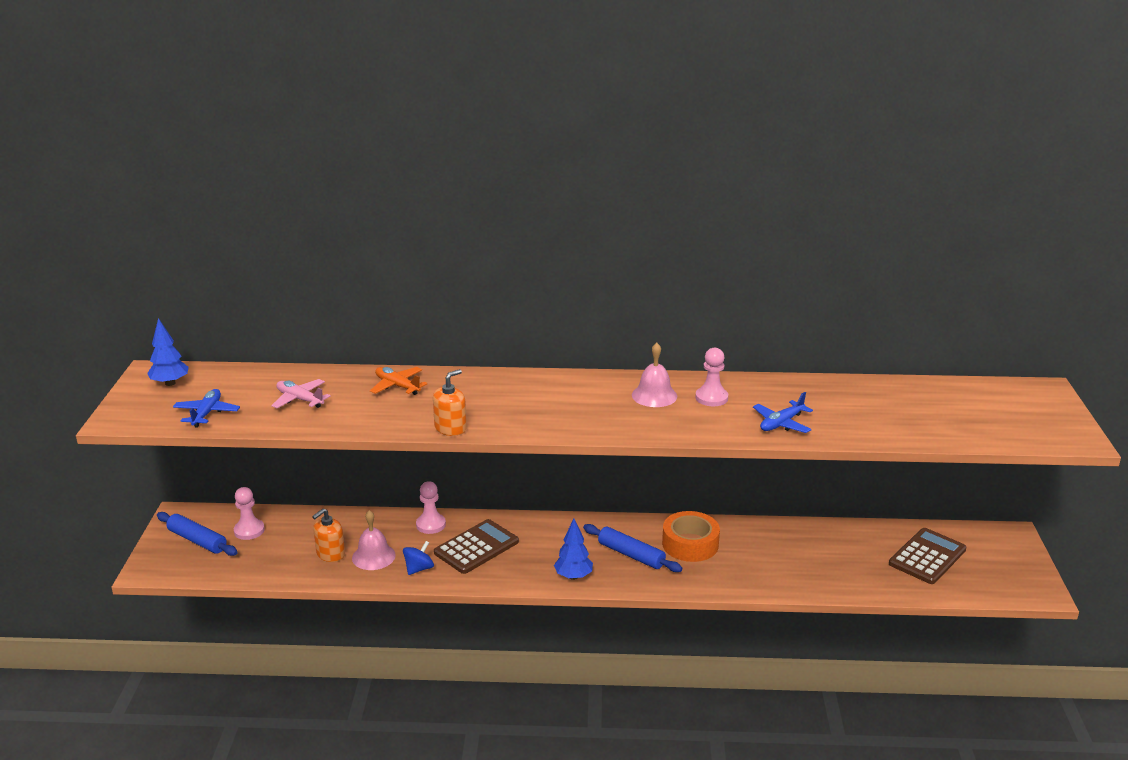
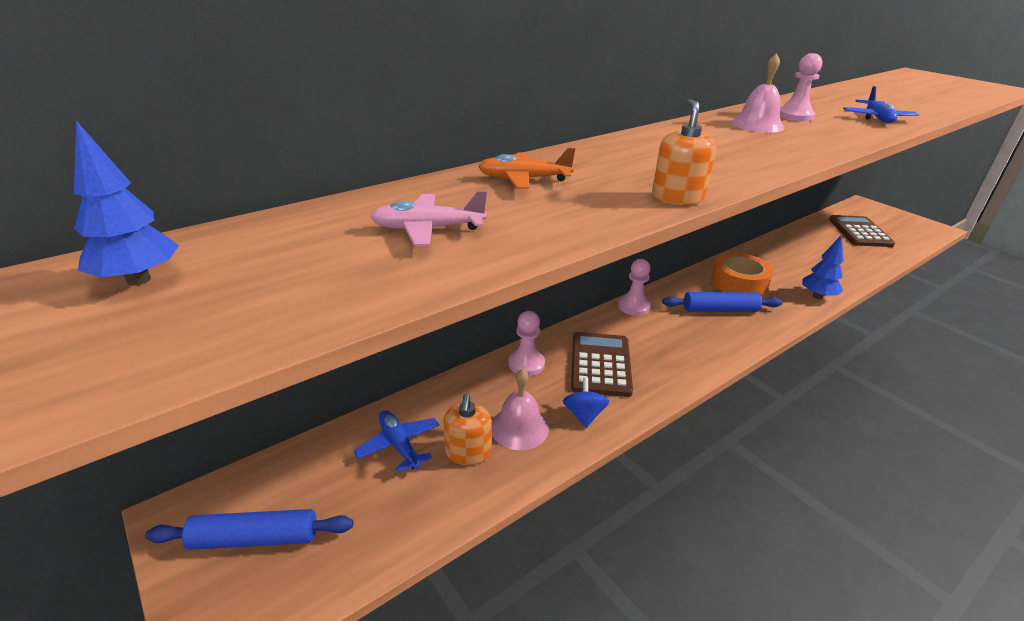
camera: 40 degrees left, 5 degrees up
(207, 413) = (299, 299): blue plane -> blue plane (399, 445)
(249, 530) = (321, 480): pink pawn -> pink pawn (633, 307)
(573, 576) = (714, 348): blue tree -> blue tree (817, 296)

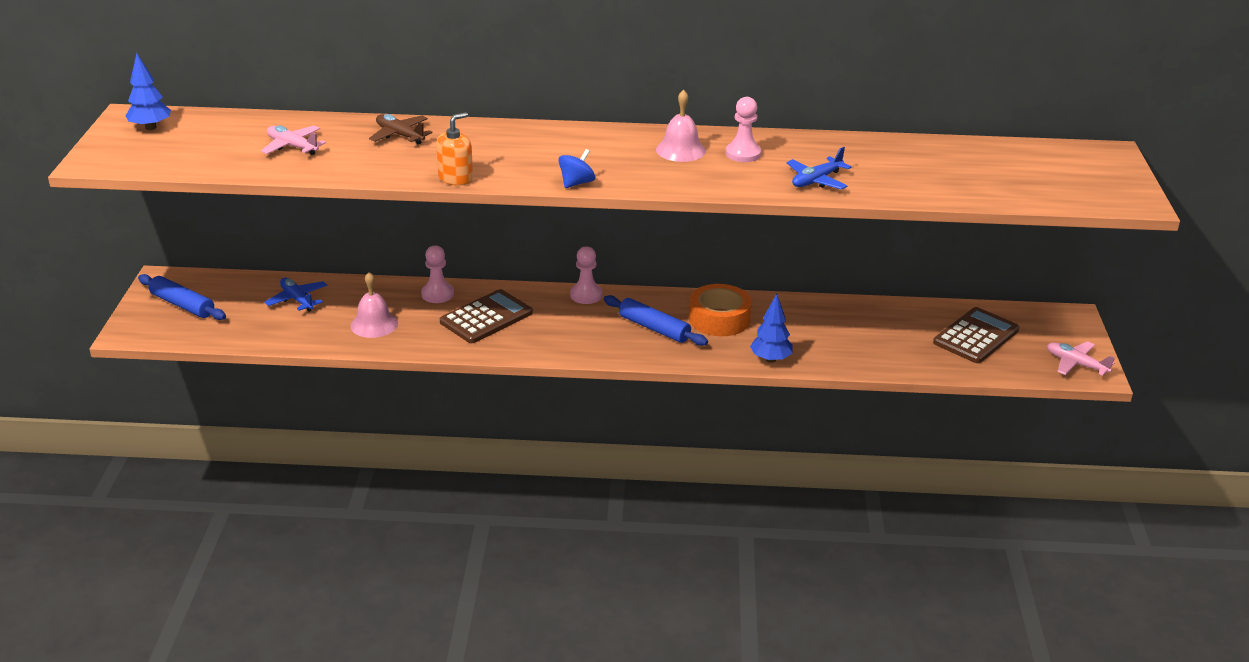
camera: 40 degrees right, 0 degrees up
(399, 445) = (297, 300): blue plane -> blue plane turned 45 degrees counterclockwise
(468, 452) = (327, 321): orange soap dispenser -> none
(524, 179) = (400, 135): orange plane -> brown plane
(584, 415) = (423, 337): blue spinning top -> blue spinning top (576, 183)
(921, 227) = (1076, 364): none -> pink plane

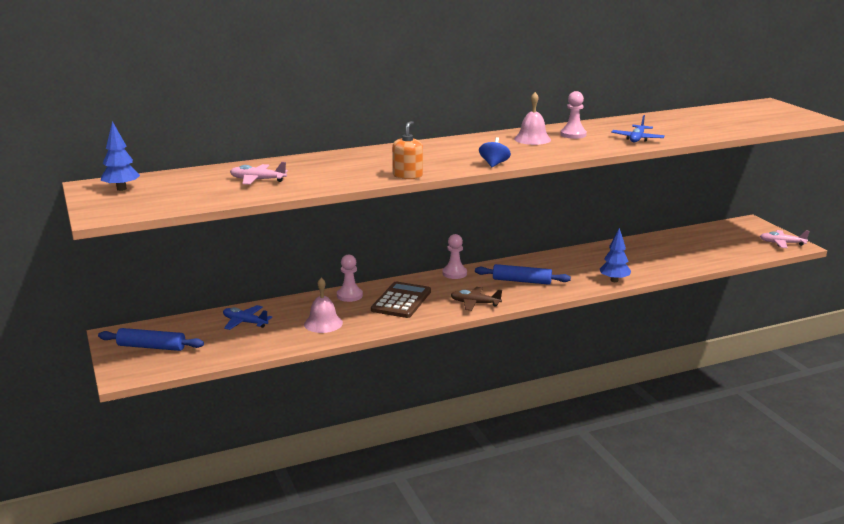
camera: 25 degrees left, 10 degrees down
(400, 135) = (330, 162): brown plane -> brown plane (475, 303)
(719, 319) = (556, 267): orange tape -> none
(976, 336) = (713, 242): brown calculator -> none

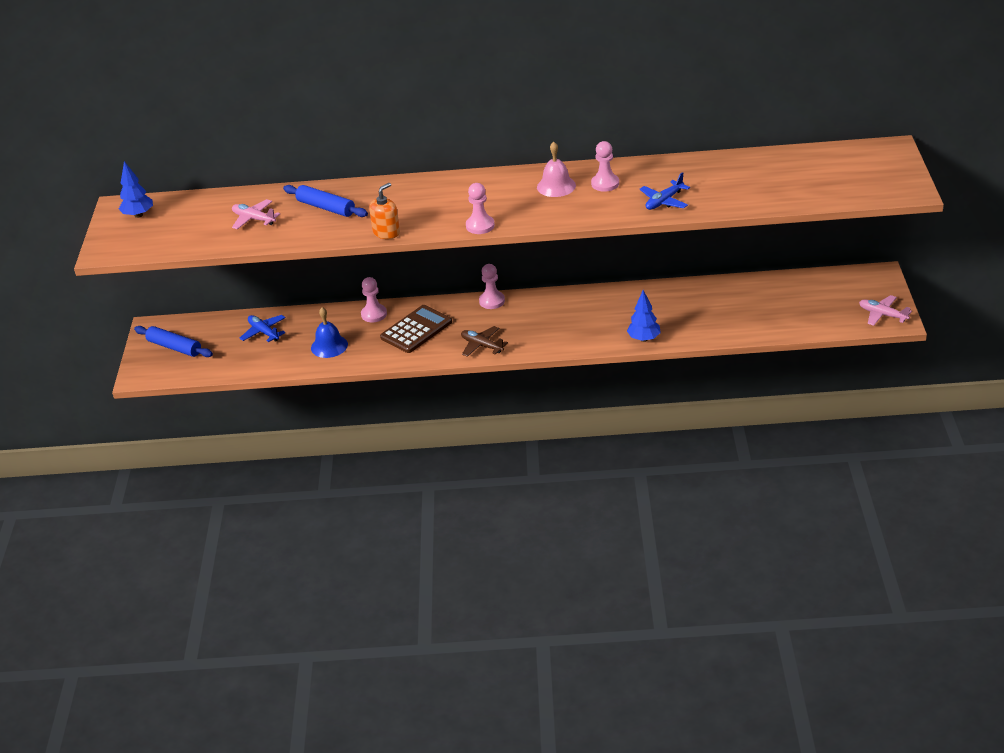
camera: 25 degrees right, 15 degrees up
(323, 323) = (329, 346): pink bell -> blue bell
(494, 164) = (480, 226): blue spinning top -> pink pawn
(522, 281) = (550, 323): blue rolling pin -> blue rolling pin (326, 207)

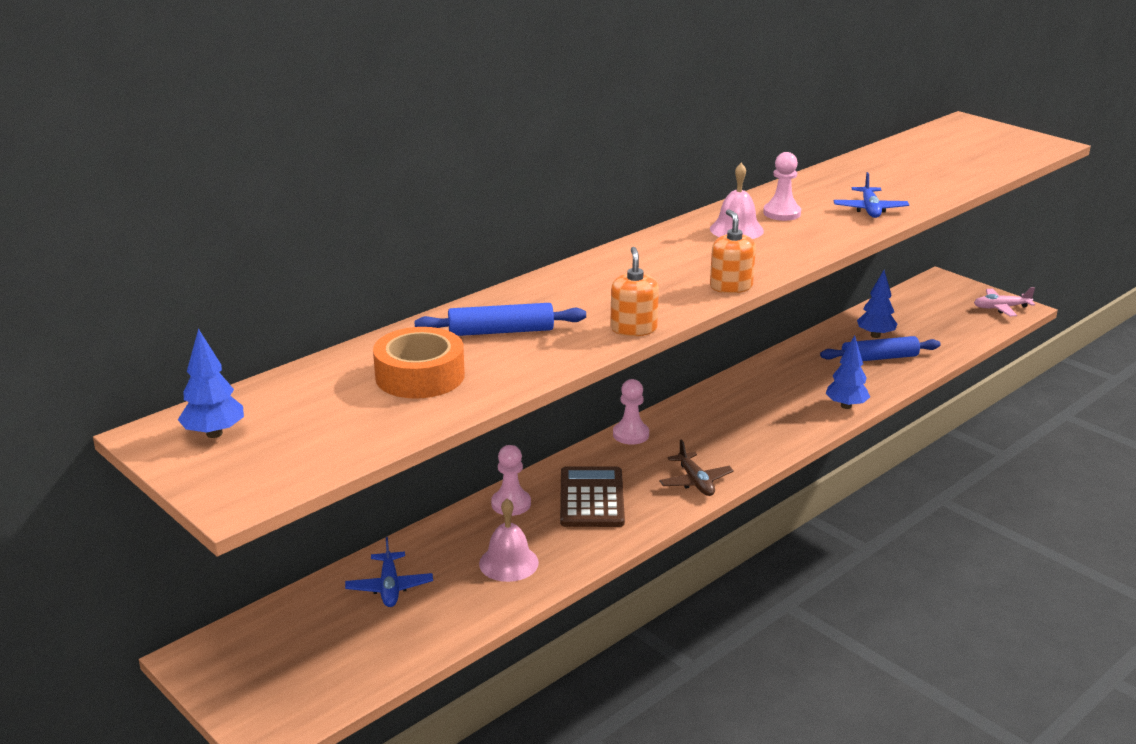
camera: 45 degrees left, 10 degrees down
(174, 347) = (274, 667): blue rolling pin -> blue rolling pin (879, 358)
(254, 219) = (420, 376): pink plane -> orange tape
(264, 332) = (389, 587): blue plane -> blue plane turned 105 degrees counterclockwise
(329, 346) = (508, 563): blue bell -> pink bell
(480, 226) = (731, 286): pink pawn -> orange soap dispenser
(482, 346) = (695, 481): brown plane -> brown plane turned 105 degrees counterclockwise
(750, 298) = (875, 335): none -> blue tree

